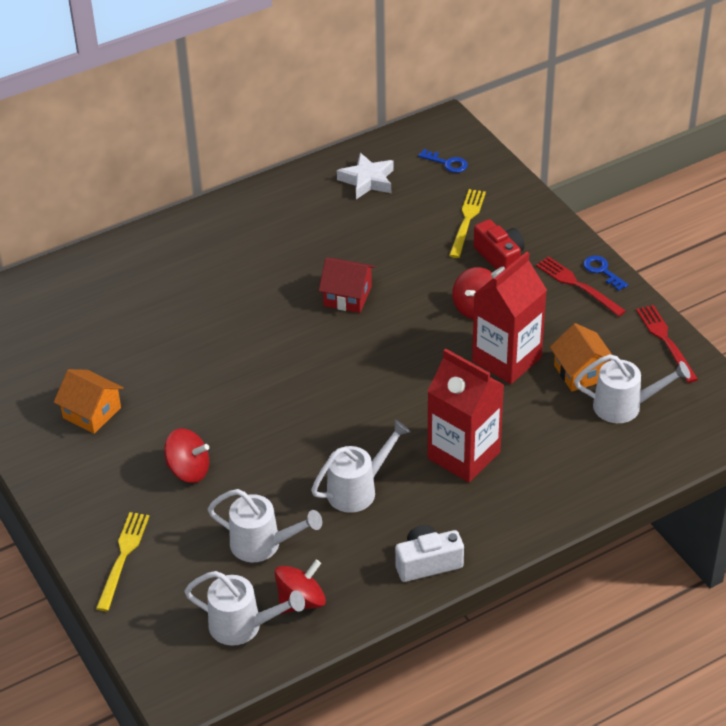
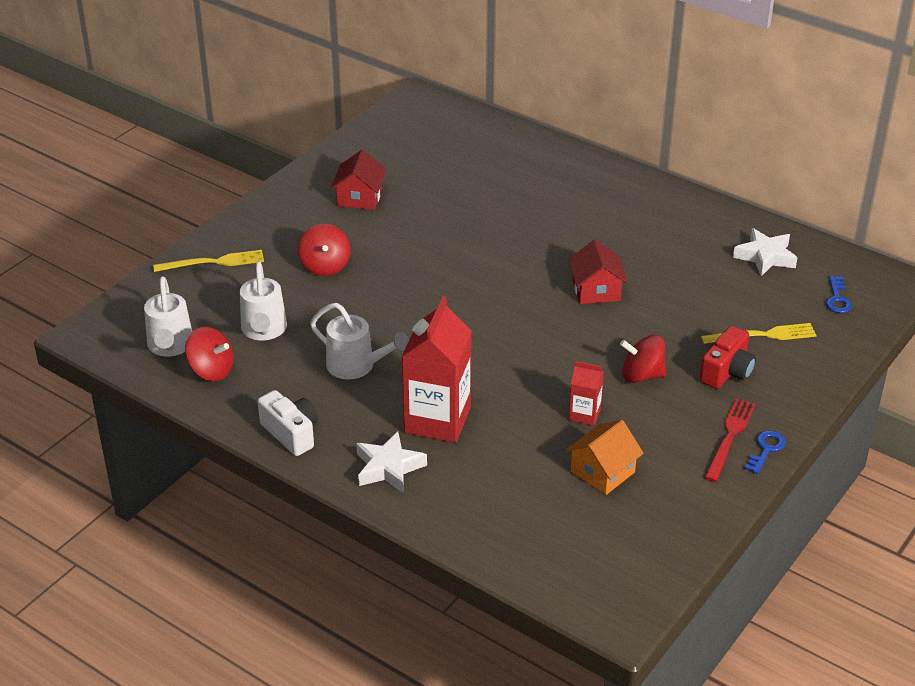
camera: 65 degrees right, 5 degrees down
(92, 413) = (359, 198): orange house -> red house
(506, 359) = (584, 414): red carton -> red carton, size x0.49
(509, 506) = (389, 468): none -> white star
(624, 406) = (575, 516): white watering can -> none
(666, 341) = (695, 524): red fork -> none

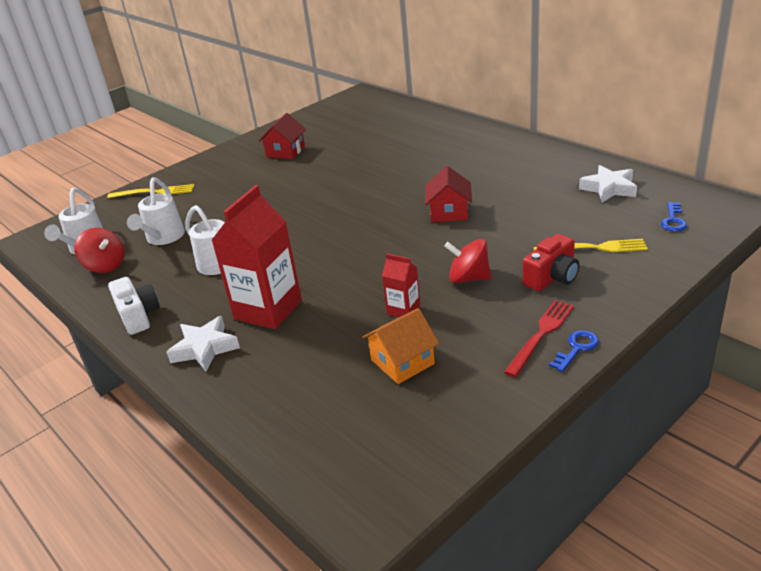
camera: 15 degrees right, 5 degrees down
(325, 266) = (236, 195): red spinning top -> none

